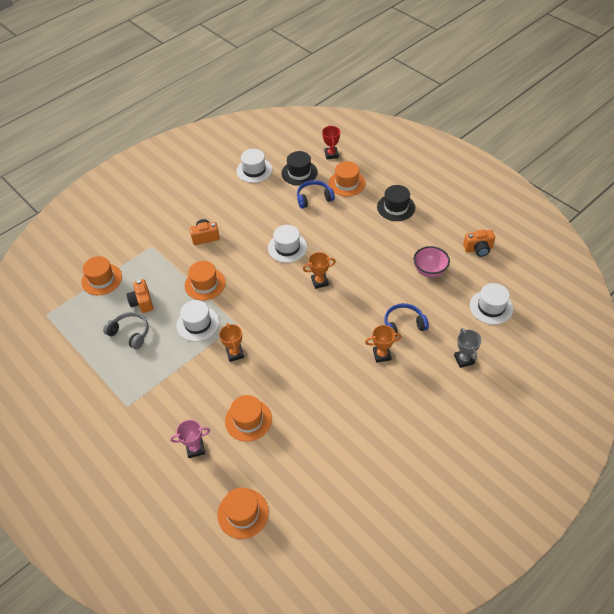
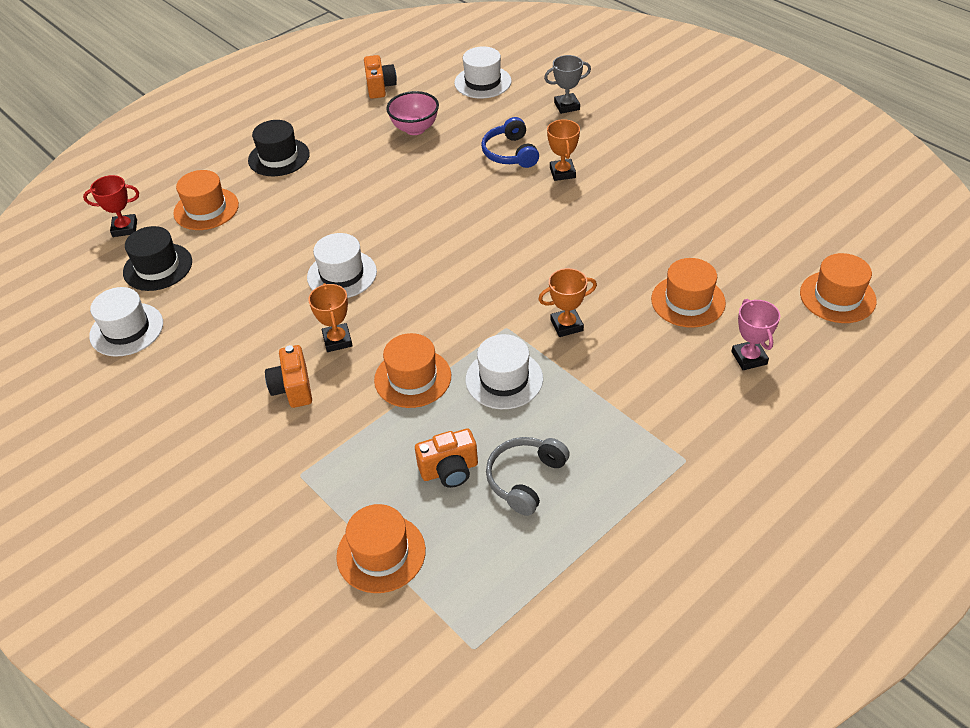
camera: 90 degrees left, 5 degrees down
(314, 198) = (230, 246): blue headphones -> none
(319, 282) = (423, 235): orange trophy -> orange trophy (337, 340)

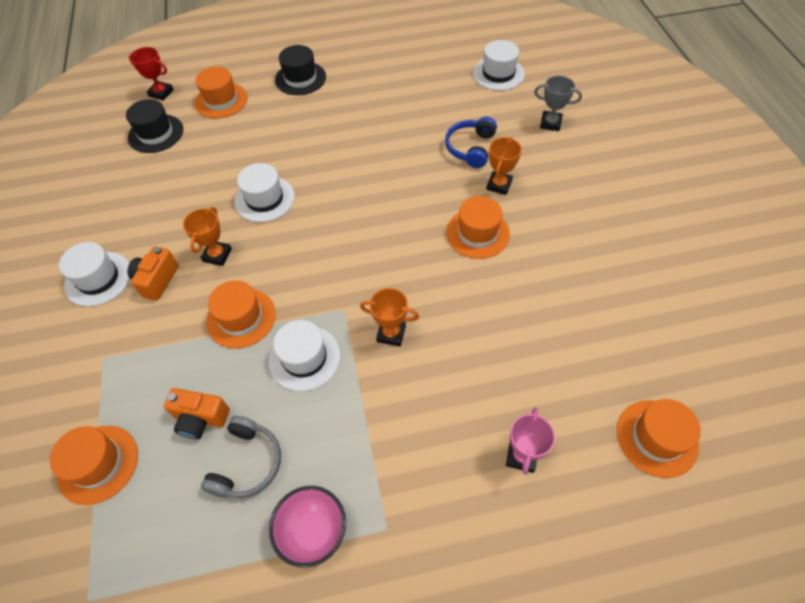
camera: 30 degrees right, 10 degrees up
(126, 329) = (99, 174): white hat -> white hat (98, 279)
(380, 87) = (417, 47): orange camera -> none
(415, 129) = (414, 94): pink bowl -> pink bowl (313, 532)
(525, 479) = (247, 463): grey headphones -> grey headphones turned 135 degrees clockwise
(688, 301) = (510, 365): orange hat -> orange hat (477, 233)

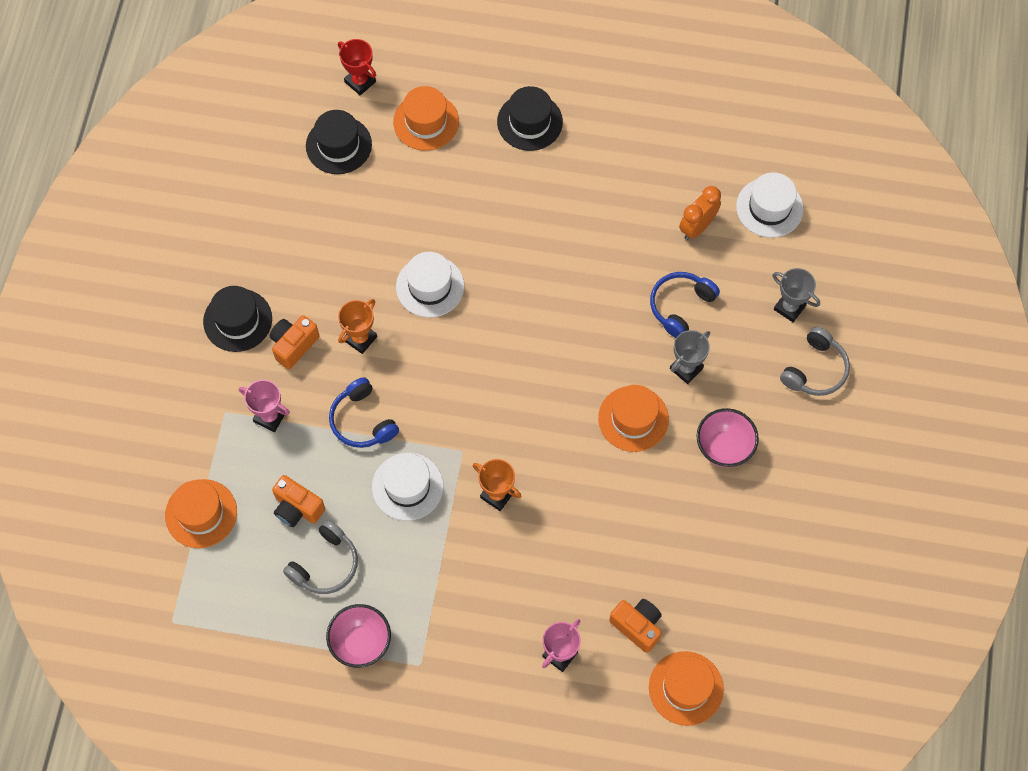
camera: 20 degrees right, 10 degrees up
(98, 279) = (237, 320): white hat -> black hat
(150, 346) = (270, 417): none -> pink trophy
(241, 318) = (362, 420): orange hat -> blue headphones
(454, 99) = (697, 227): none -> orange clock
(499, 185) = (686, 368): orange trophy -> grey trophy
(562, 228) = (724, 447): none -> pink bowl
(578, 398) = (637, 626): none -> orange camera
(595, 154) = (815, 369): none -> grey headphones

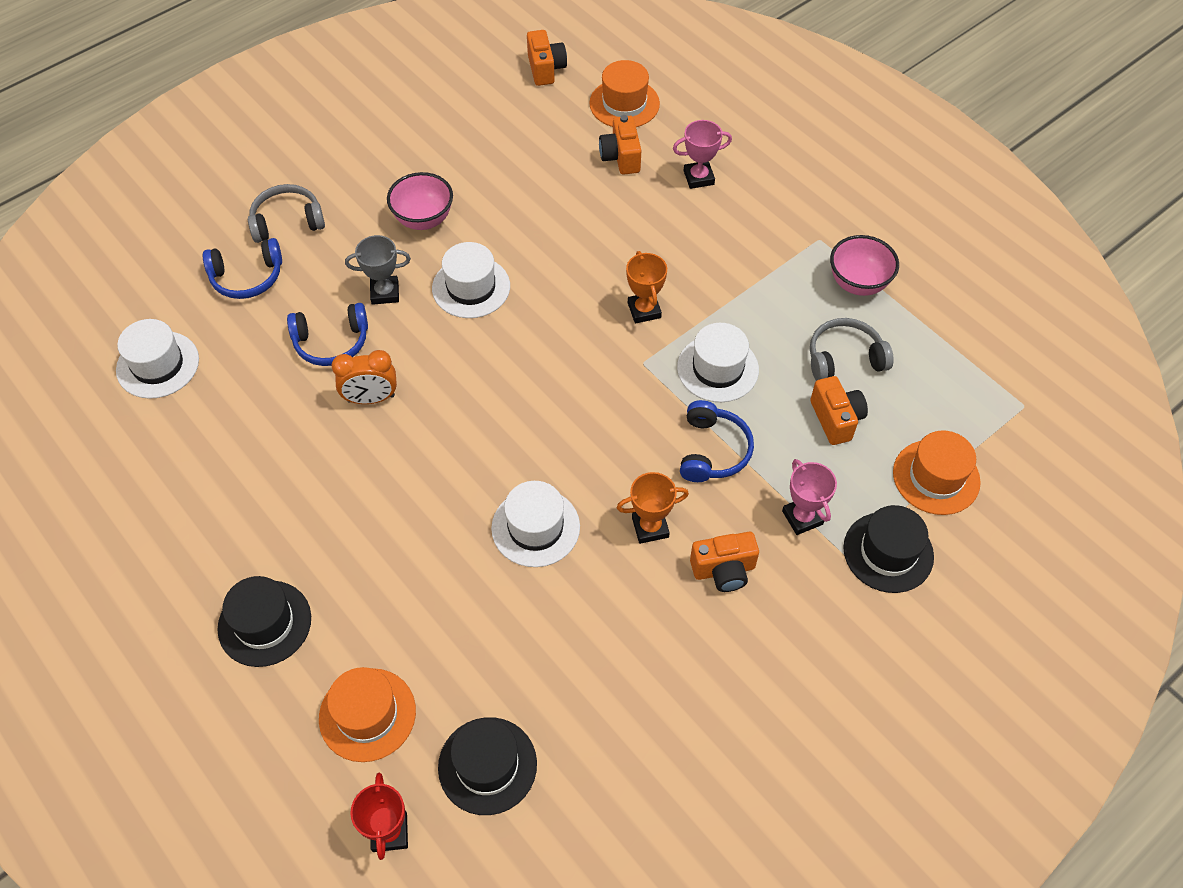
camera: 140 degrees left, 10 degrees down
(237, 320) = (764, 641): black hat -> black hat (888, 552)
(633, 418) = (471, 287): orange hat -> white hat
(697, 227) = (237, 395): orange clock -> orange clock (371, 398)
(784, 675) = (546, 69): none -> orange camera
(789, 307) = (247, 277): grey trophy -> blue headphones

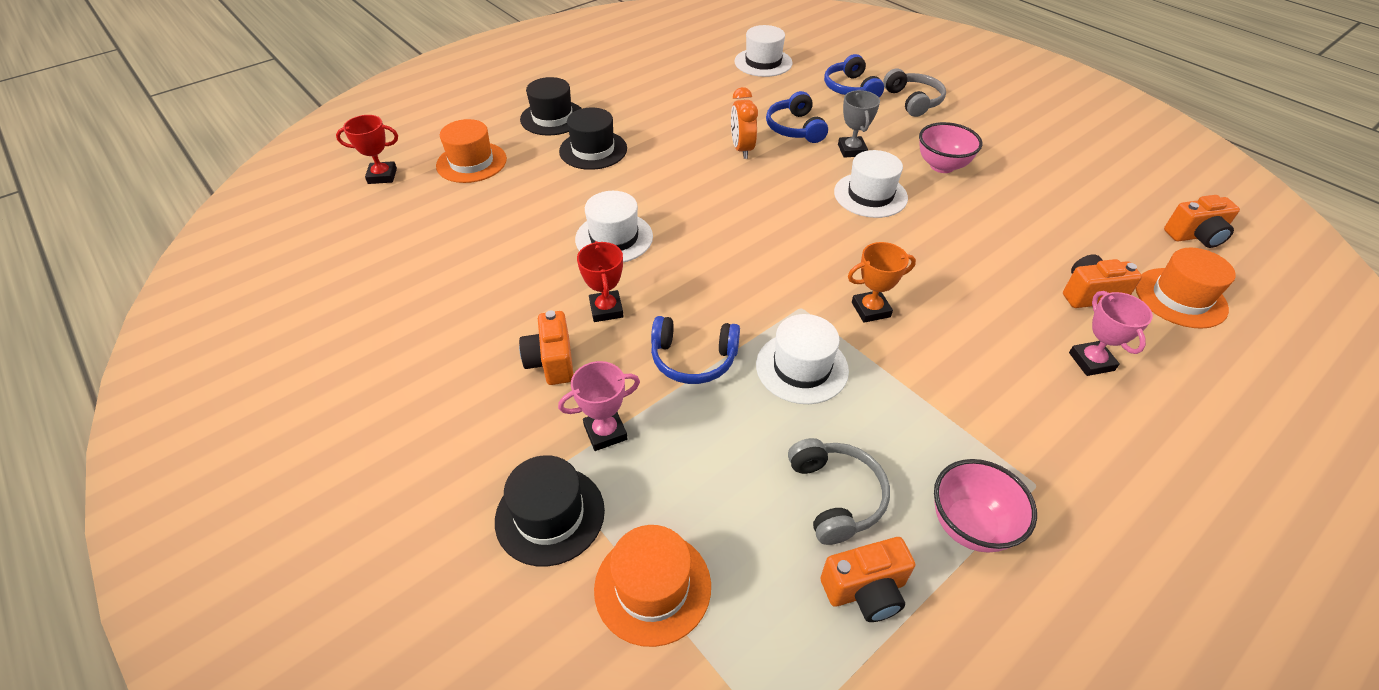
camera: 90 degrees right, 10 degrees down
(487, 765) = (412, 217): black hat -> black hat (593, 150)
(650, 527) = (606, 309): orange trophy -> red trophy
(836, 419) = (740, 477): orange camera -> orange camera (865, 590)

